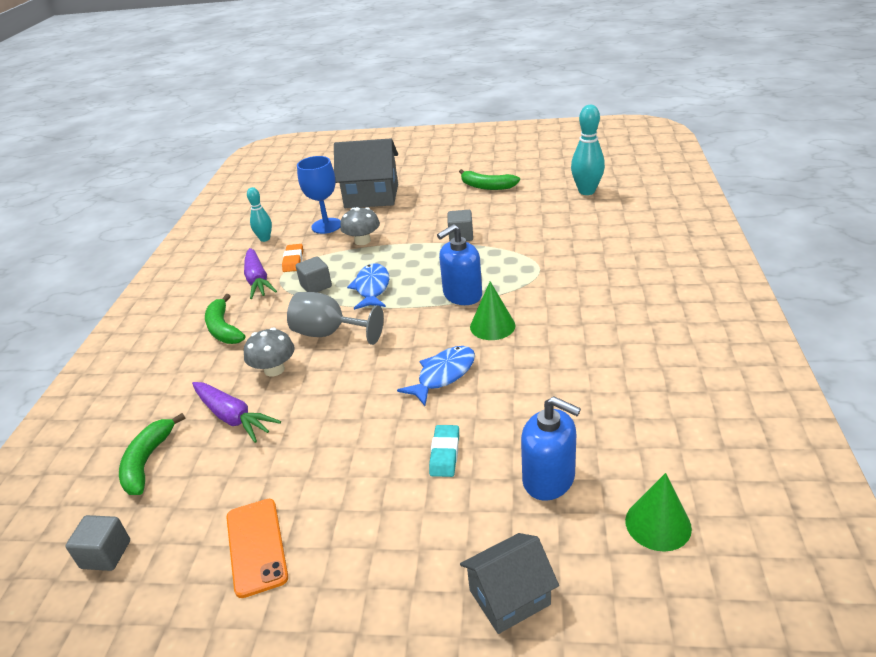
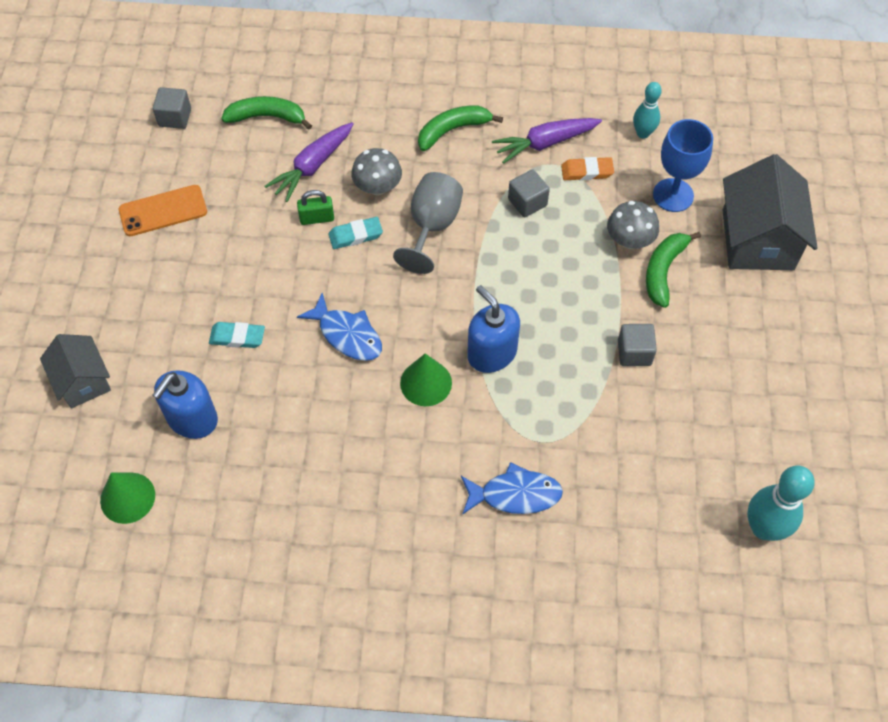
camera: 85 degrees right, 25 degrees up
(302, 408) = (317, 218): none -> green padlock
(329, 379) = (355, 235): none -> turquoise eraser
(372, 288) = (516, 259): blue fish -> blue fish (515, 494)
(487, 186) = (786, 389): green banana -> green banana (663, 271)

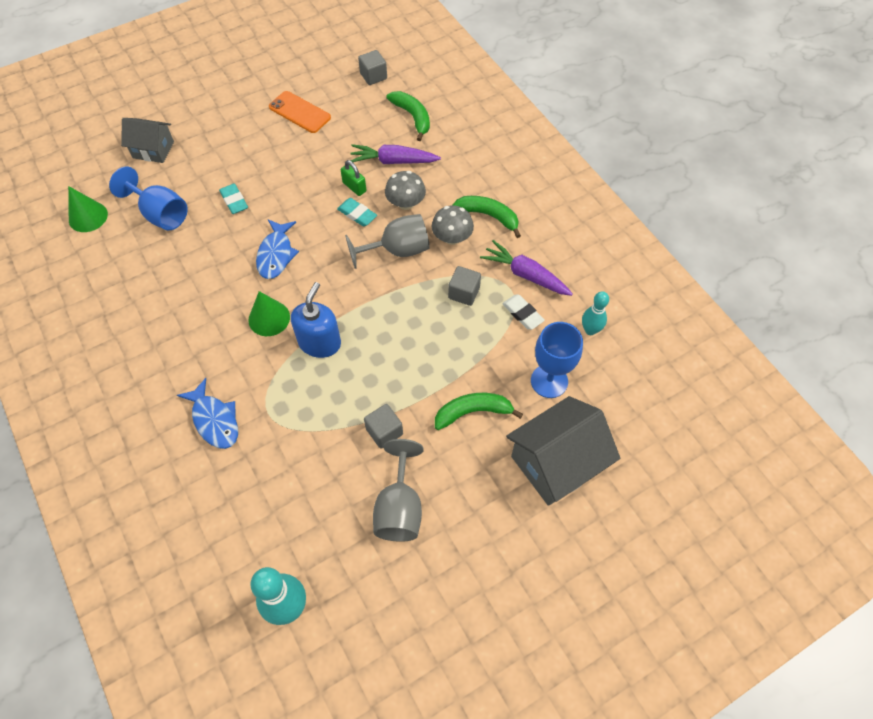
camera: 55 degrees right, 0 degrees up
(83, 381) = (153, 150): grey house -> grey house turned 75 degrees clockwise
(192, 419) = (161, 214): blue soap dispenser -> blue goblet
(587, 171) = (522, 314): orange eraser -> white eraser
(629, 240) = (483, 374): grey mushroom -> grey mushroom (452, 238)
(722, 384) = (399, 508): none -> grey goblet

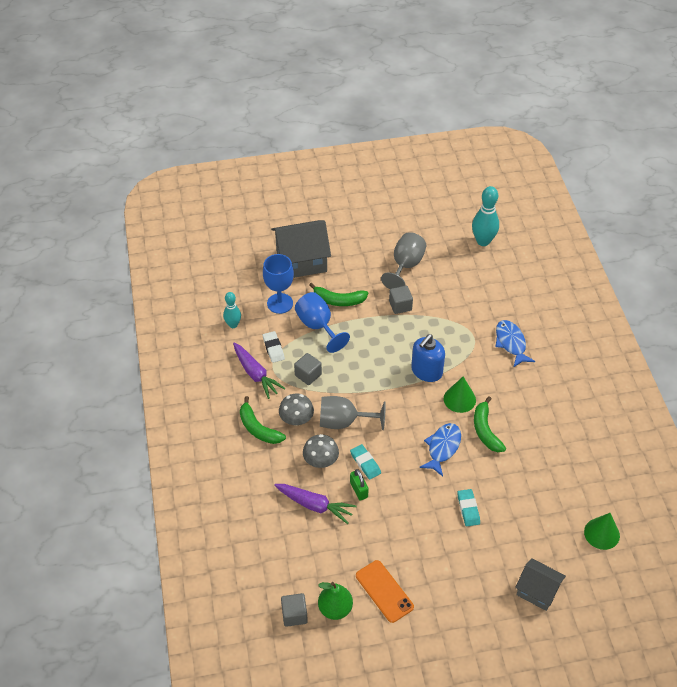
camera: 160 degrees left, 10 degrees down
(161, 214) = (535, 516): blue goblet -> blue goblet (318, 326)
(339, 89) = (335, 608): none -> green pear
(412, 117) = (277, 549): green banana -> green banana (485, 430)

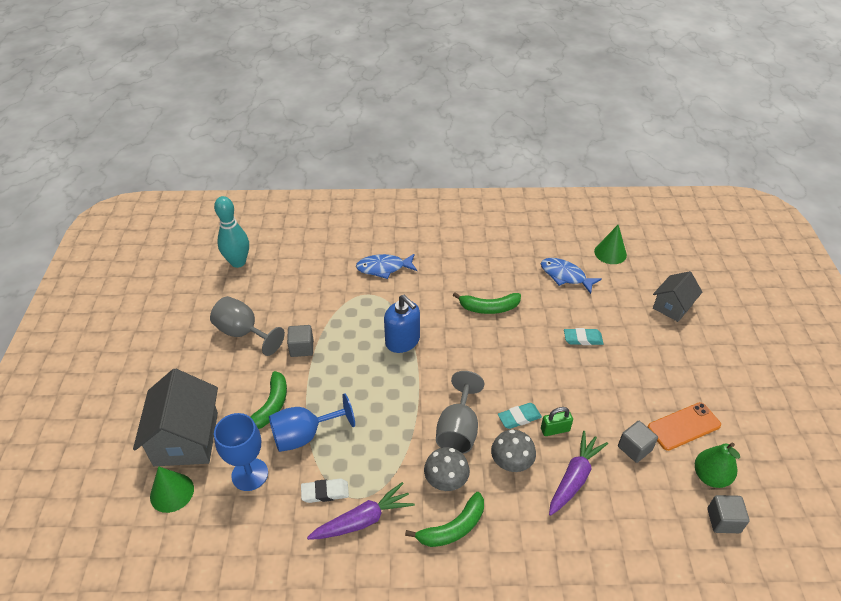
camera: 80 degrees left, 5 degrees down
(233, 325) = (266, 540): turquoise bowling pin -> none
(308, 375) = (379, 457): grey cube -> grey cube (634, 448)
(442, 448) = (506, 345): blue fish -> blue fish (565, 276)
(459, 399) = (446, 320): green cone -> green cone (172, 492)

